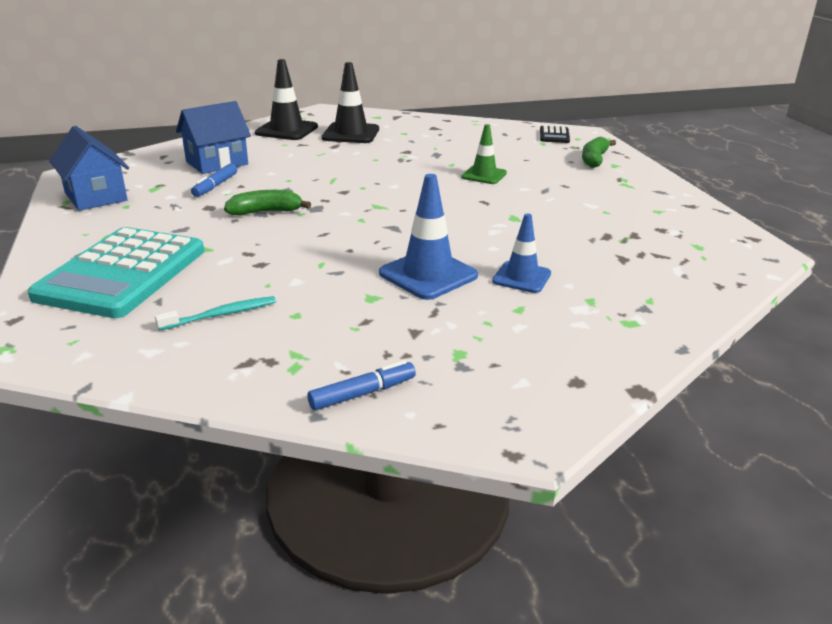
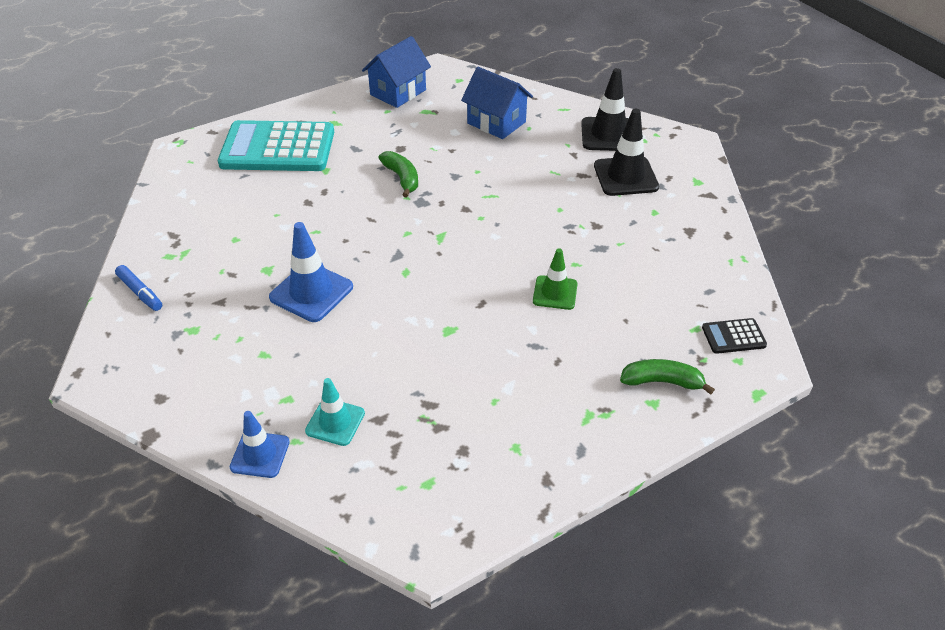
camera: 75 degrees right, 15 degrees up
(215, 186) = (444, 138): blue marker -> none
(221, 315) = (229, 207): turquoise toothbrush -> none
(521, 277) = (320, 350): blue traffic cone -> blue traffic cone (260, 454)
(625, 278) = (335, 422): none -> turquoise traffic cone

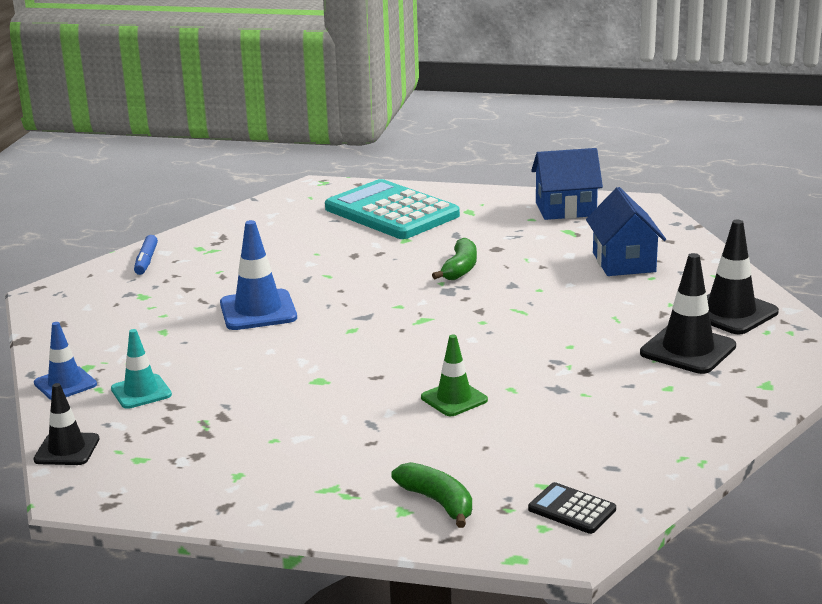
camera: 45 degrees right, 20 degrees down
(360, 514) = (67, 449): none -> black traffic cone

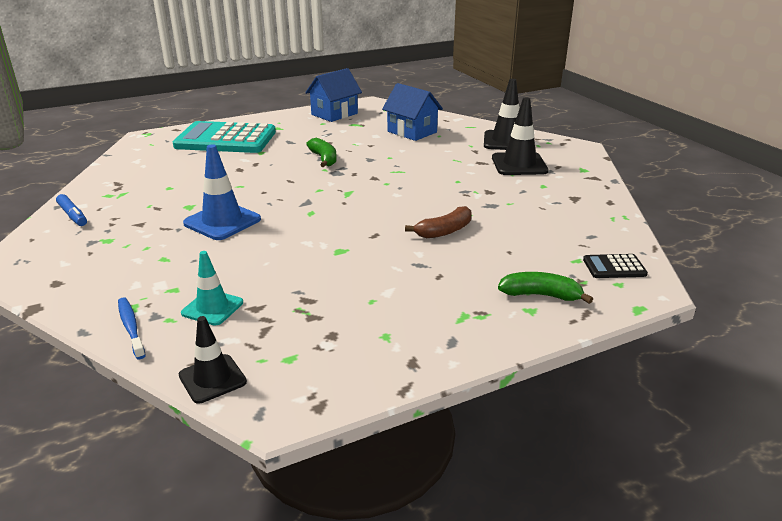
camera: 40 degrees left, 5 degrees up
(65, 384) = (131, 327): blue traffic cone -> blue toothbrush
(454, 399) = (444, 231): green traffic cone -> brown banana

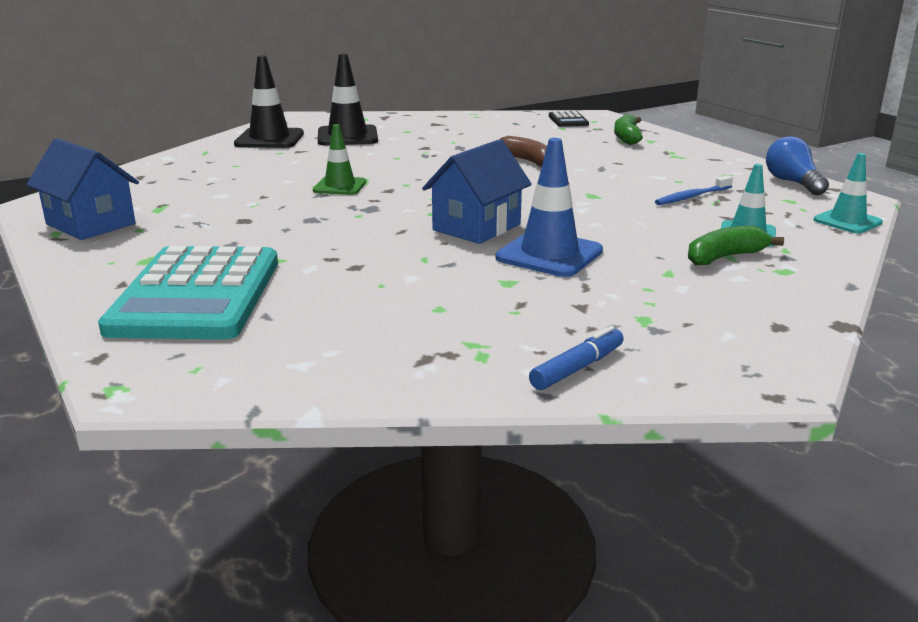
camera: 95 degrees left, 5 degrees down
(131, 327) = (817, 264): blue toothbrush -> blue toothbrush (692, 197)
(212, 379) = (847, 221): black traffic cone -> turquoise traffic cone
(324, 159) = (316, 218): green banana -> green banana (725, 257)
(347, 378) = (792, 183): none -> blue light bulb
(385, 164) = (340, 186): none -> green traffic cone
(412, 132) = (214, 177): blue house -> blue house (477, 227)

